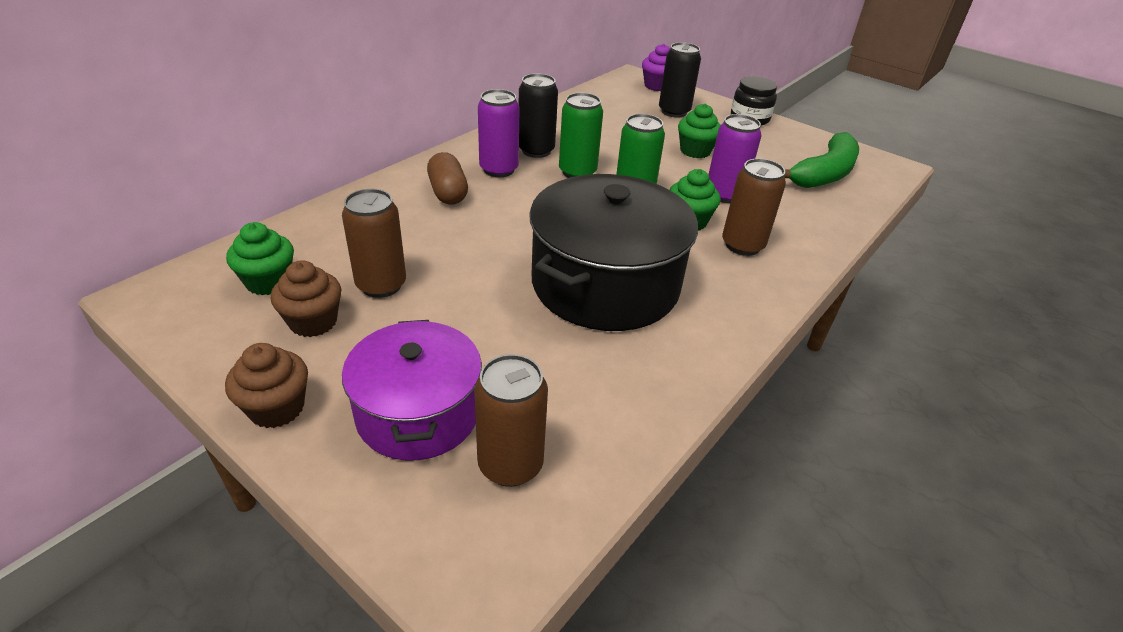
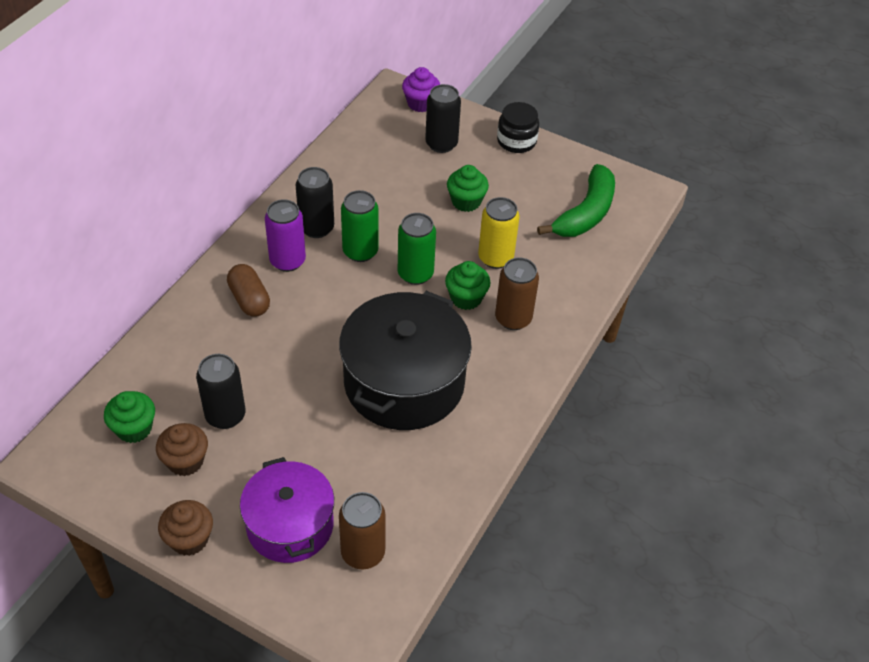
camera: 10 degrees left, 10 degrees up
(381, 285) = (225, 415): brown can -> black can
(724, 195) = (495, 258): purple can -> yellow can

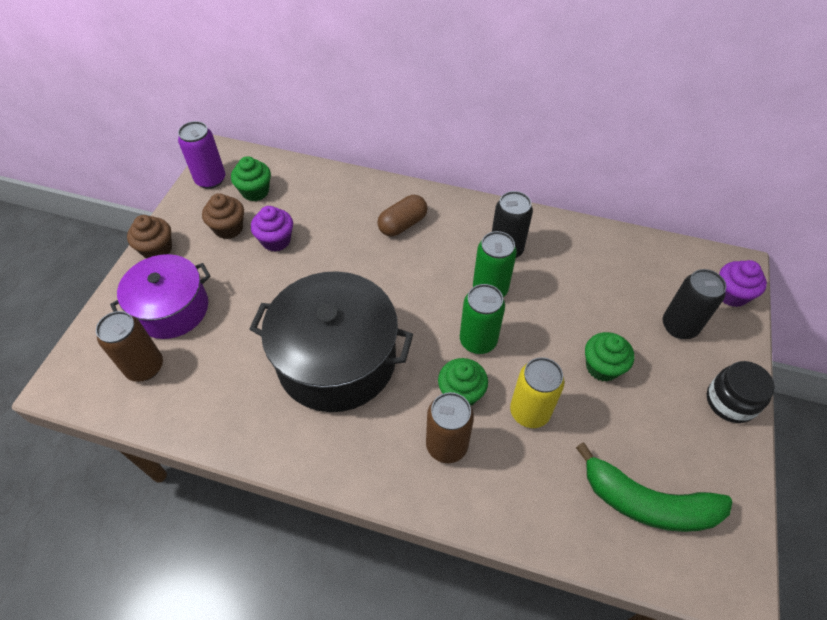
camera: 80 degrees right, 5 degrees up
(225, 415) = (276, 240): black can -> purple cupcake
(287, 261) = (457, 239): purple can -> purple can (210, 180)

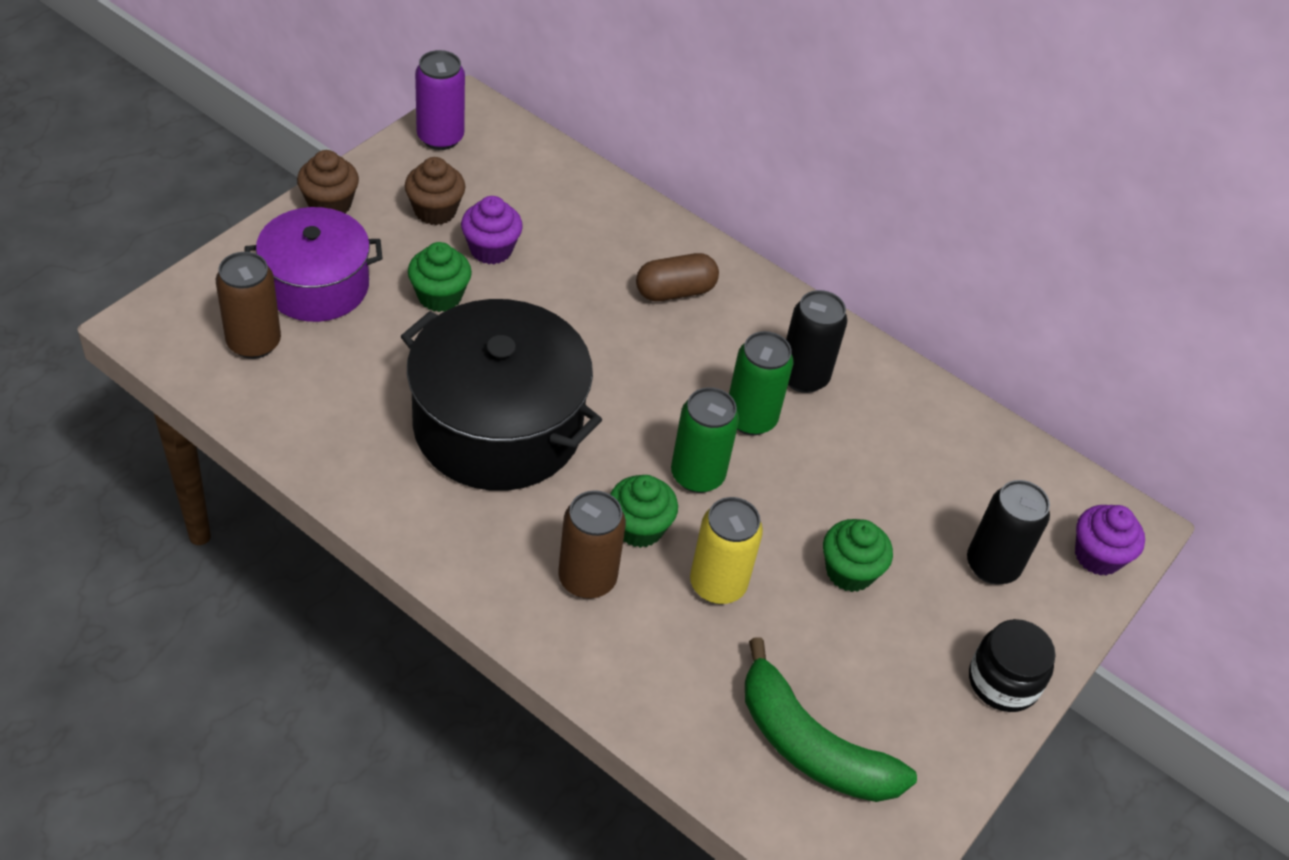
camera: 15 degrees right, 5 degrees down
(255, 191) = (493, 175): green cupcake -> green cupcake (439, 296)

